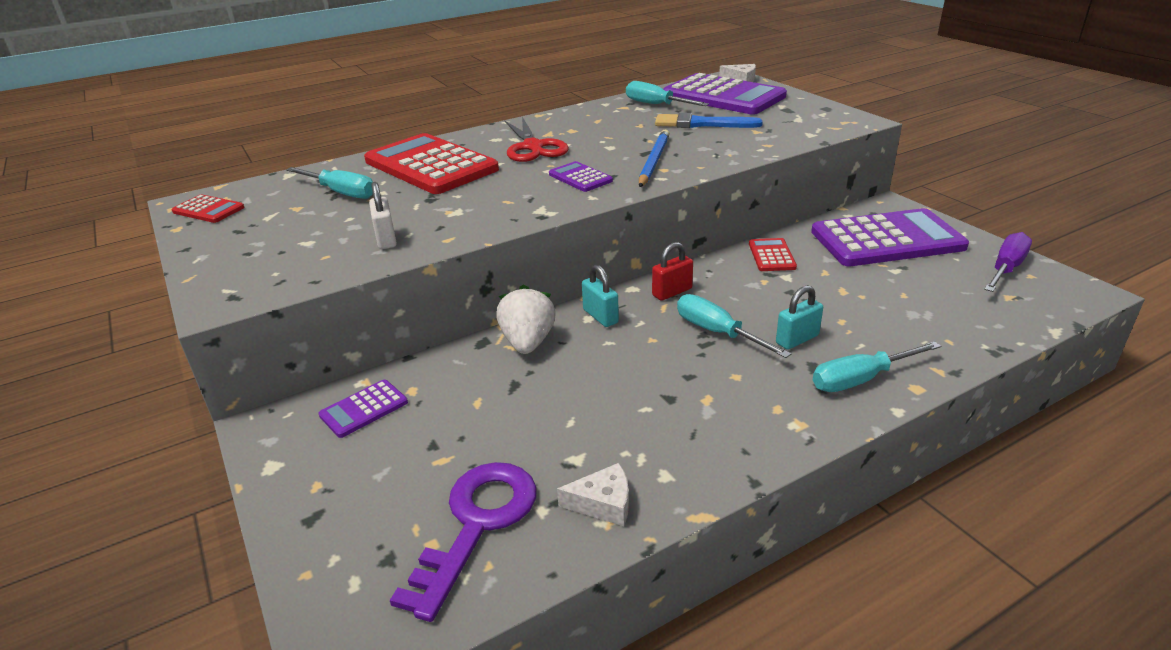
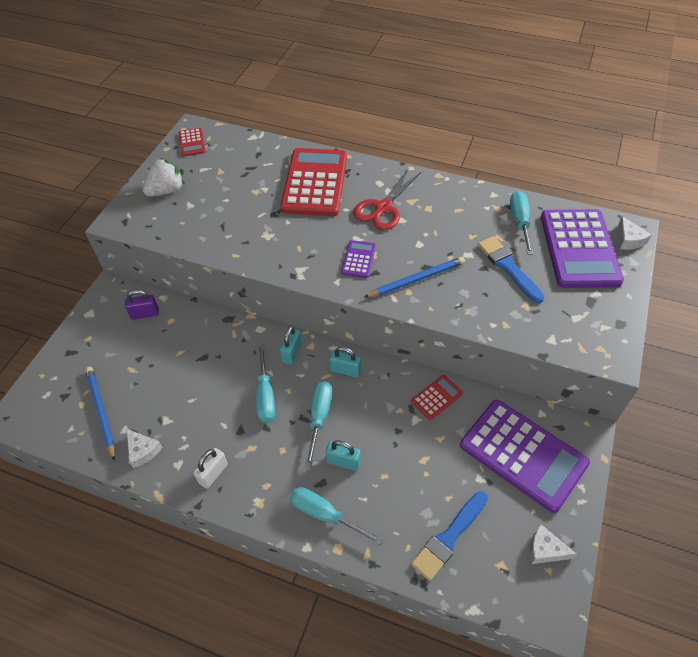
camera: 50 degrees right, 20 degrees up
(341, 193) = (250, 174): turquoise screwdriver -> turquoise screwdriver (265, 395)
(364, 409) = (145, 314): purple calculator -> purple padlock
(386, 239) = (215, 231): white padlock -> white padlock (213, 473)
(477, 524) = (101, 412): purple key -> blue pencil
(528, 342) = (242, 337): white strawberry -> white strawberry (166, 191)
(672, 292) = (345, 370): red padlock -> turquoise padlock
(954, 312) = (449, 537): none -> blue brush
(1006, 268) = (545, 549): purple screwdriver -> white cheese

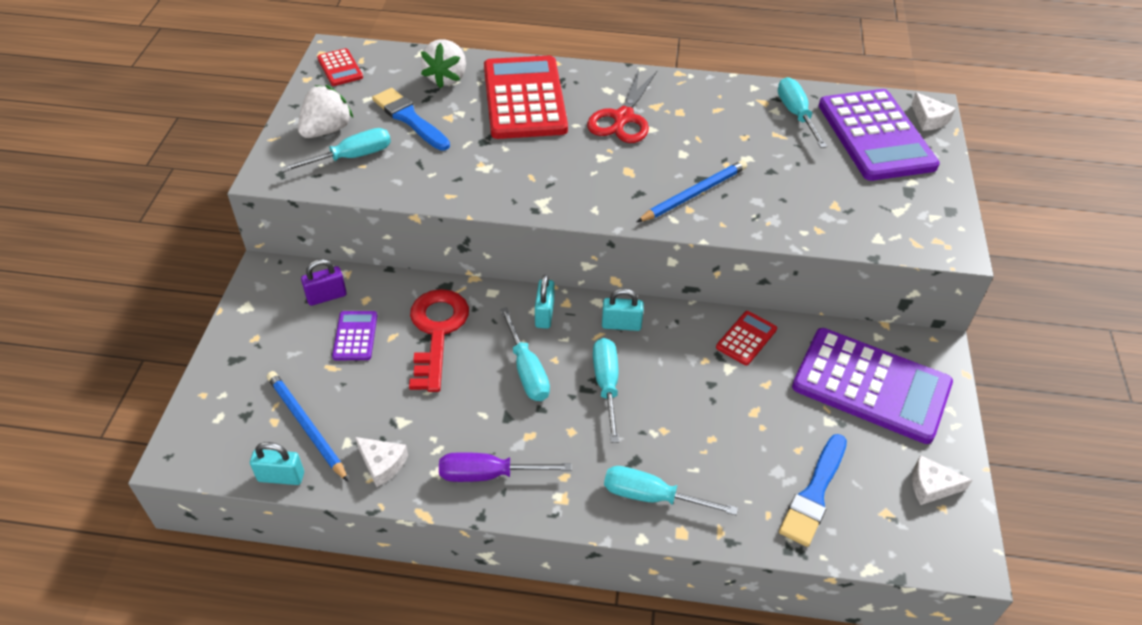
camera: 15 degrees left, 5 degrees down
(176, 215) = (351, 157): none -> turquoise screwdriver
(211, 354) = (437, 332): none -> red key
(213, 473) = (489, 474): white padlock -> purple screwdriver
(264, 159) = (447, 78): none -> white strawberry
(343, 462) = (654, 431): turquoise padlock -> turquoise padlock (281, 477)
(358, 259) = (613, 180): purple calculator -> purple calculator (355, 336)
(508, 267) = (800, 166): blue brush -> blue brush (409, 119)

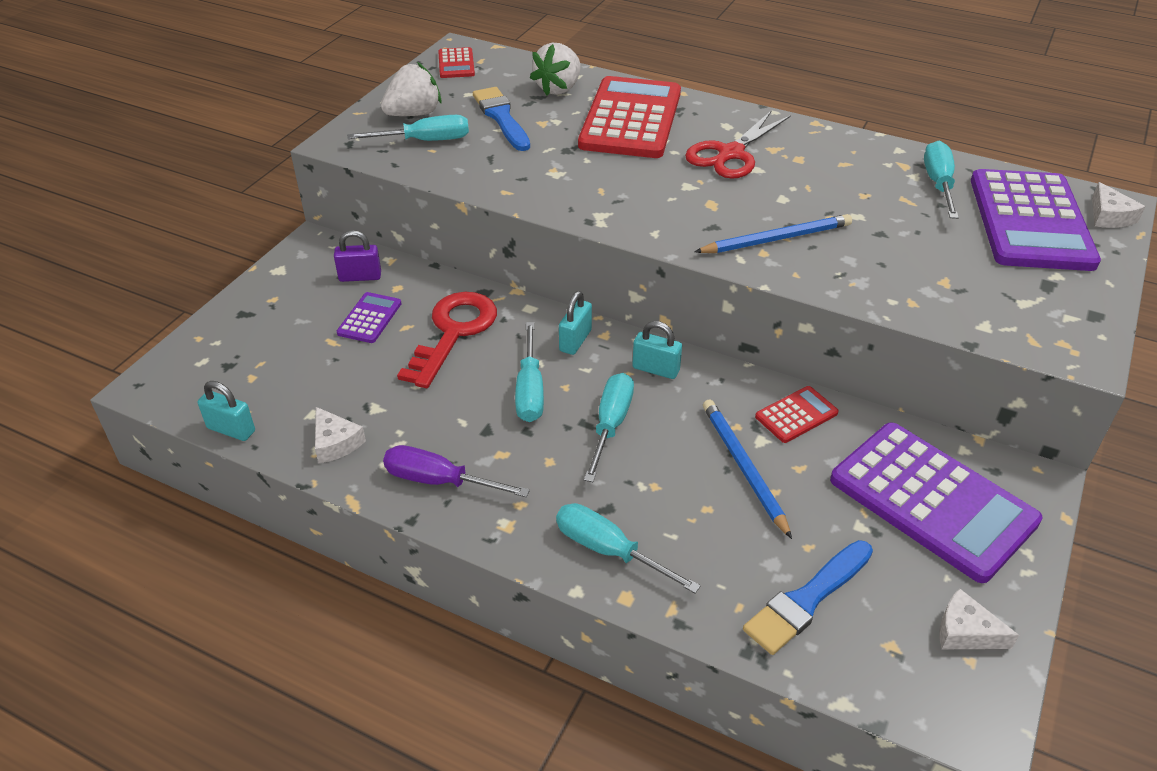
camera: 20 degrees right, 5 degrees down
(306, 426) = (279, 389): blue pencil -> blue pencil (743, 467)

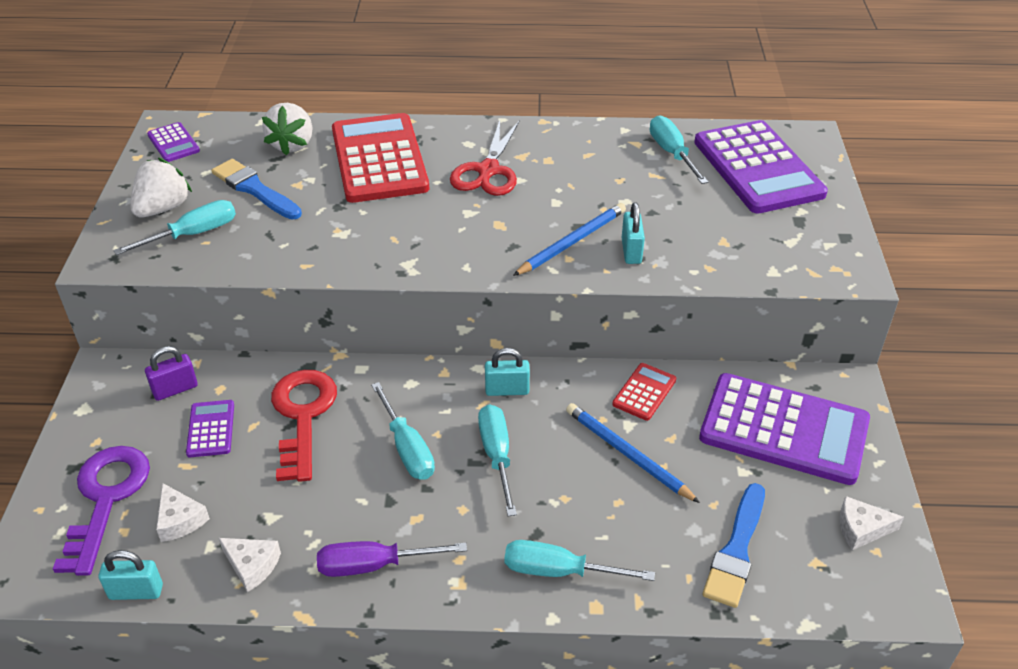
camera: 25 degrees left, 0 degrees up
(253, 347) = (106, 498): none -> purple key
(456, 64) = (173, 143): red calculator -> purple calculator
(575, 341) = (421, 387): turquoise padlock -> turquoise padlock (631, 251)
(1109, 216) = (811, 147): white cheese -> white cheese (180, 520)

